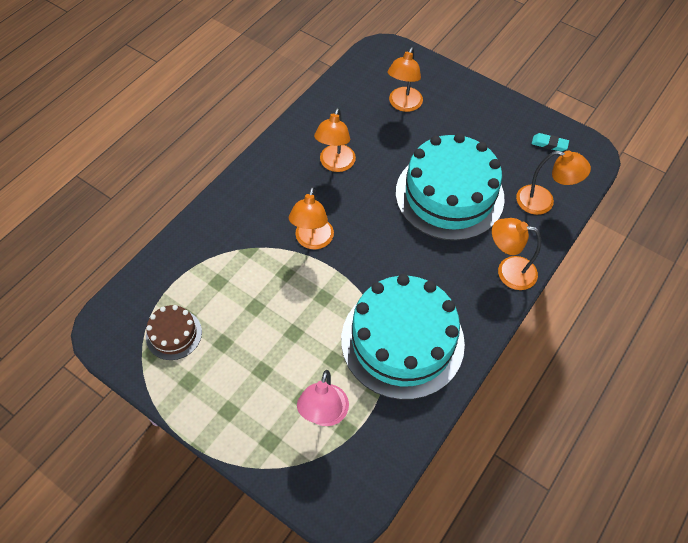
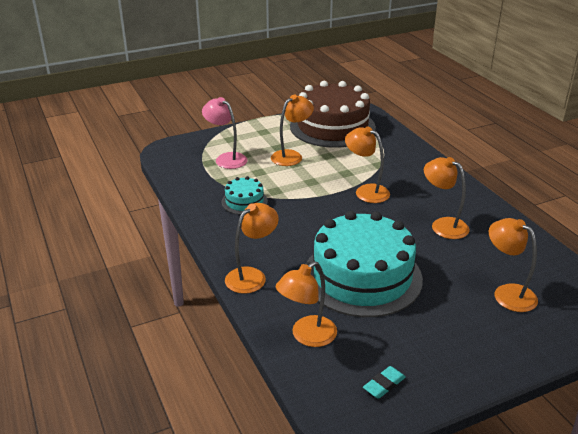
camera: 120 degrees right, 25 degrees down
(174, 334) = (332, 127): brown cake -> brown cake, size x2.21
(276, 344) = (291, 156): none -> orange lamp
(402, 341) = (244, 201): turquoise cake -> turquoise cake, size x0.45

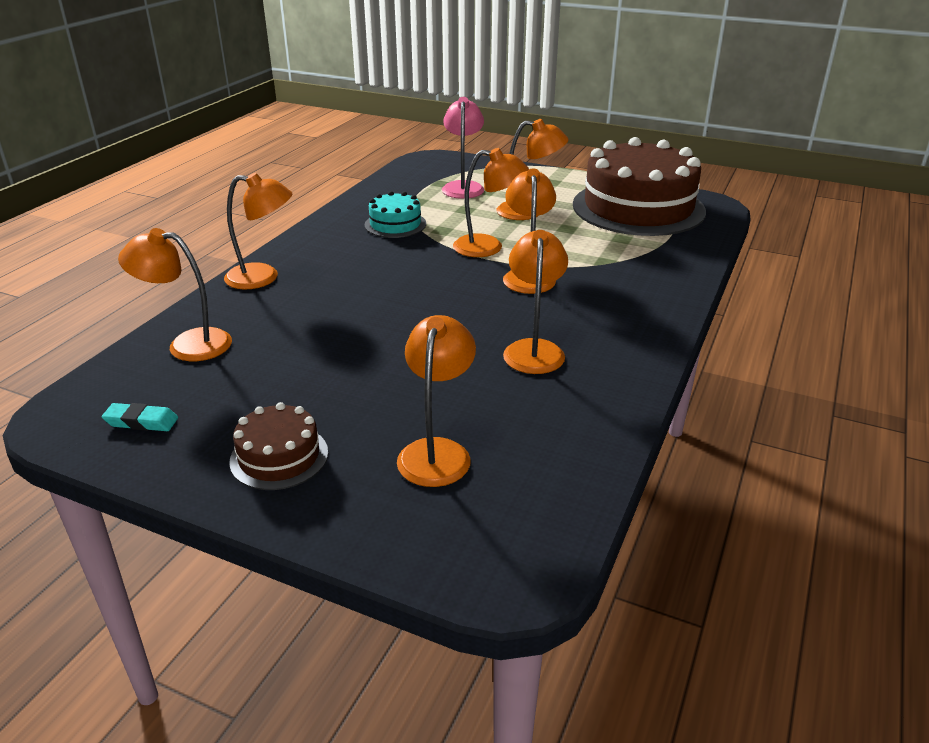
camera: 50 degrees right, 0 degrees up
(318, 187) = (488, 247): none -> orange lamp
(362, 276) = (340, 336): turquoise cake -> none
(468, 345) = (279, 457): none -> brown cake

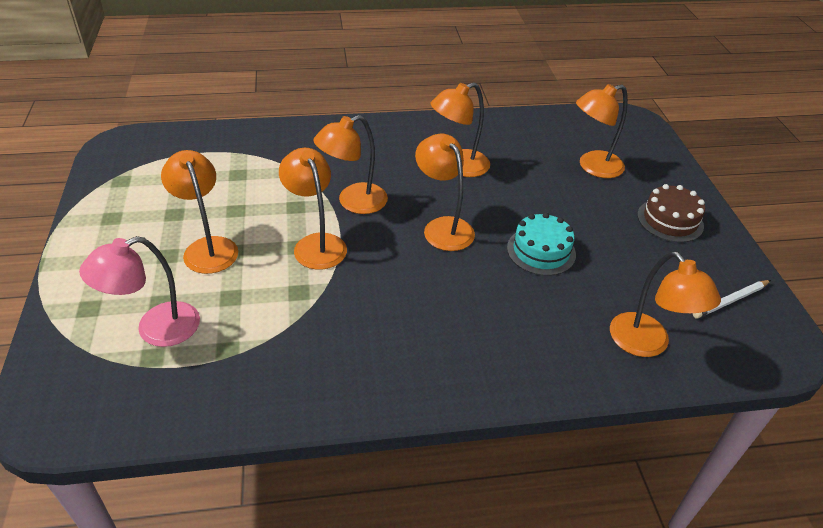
camera: 125 degrees left, 10 degrees up
(141, 422) = (730, 301): turquoise eraser -> white pencil
(263, 277) = (510, 371): orange lamp -> orange lamp (443, 227)
(395, 224) = (310, 336): turquoise cake -> turquoise cake (541, 251)
(638, 208) = (154, 182): brown cake -> none

